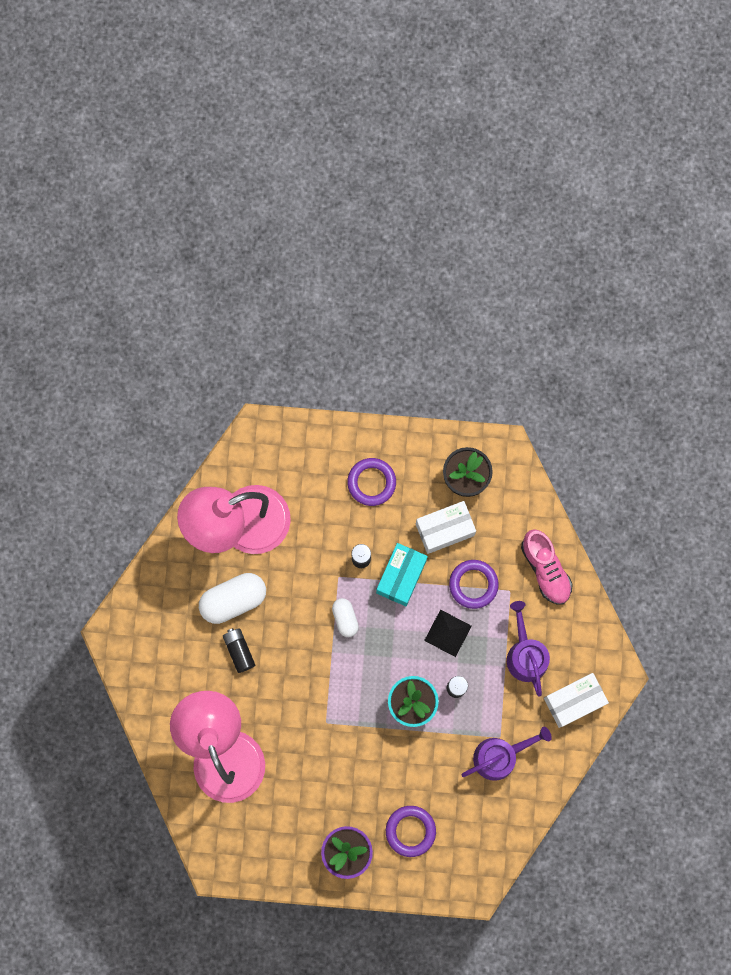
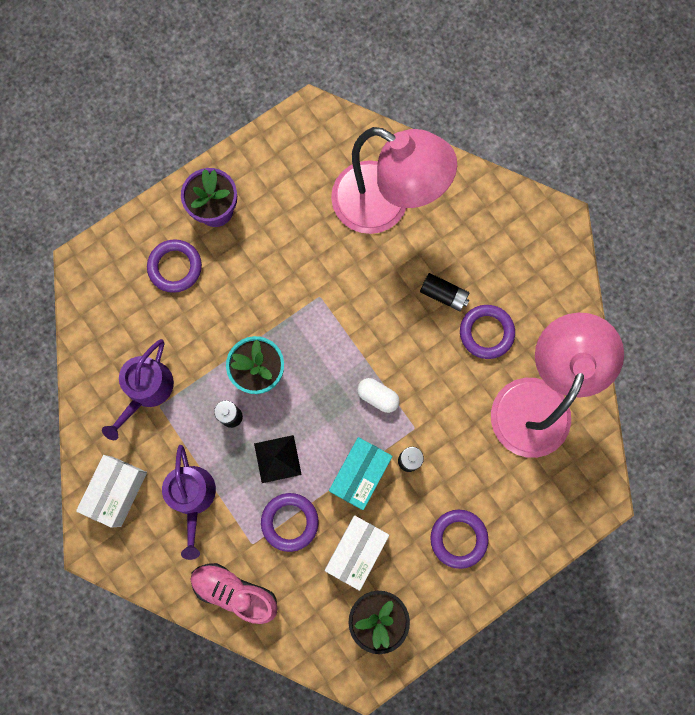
camera: 140 degrees right, 0 degrees up
(233, 600) = (486, 332): white capsule -> purple ring
(401, 576) = (360, 474): turquoise box -> turquoise box turned 45 degrees clockwise
(525, 654) = (192, 497): purple watering can -> purple watering can turned 45 degrees clockwise

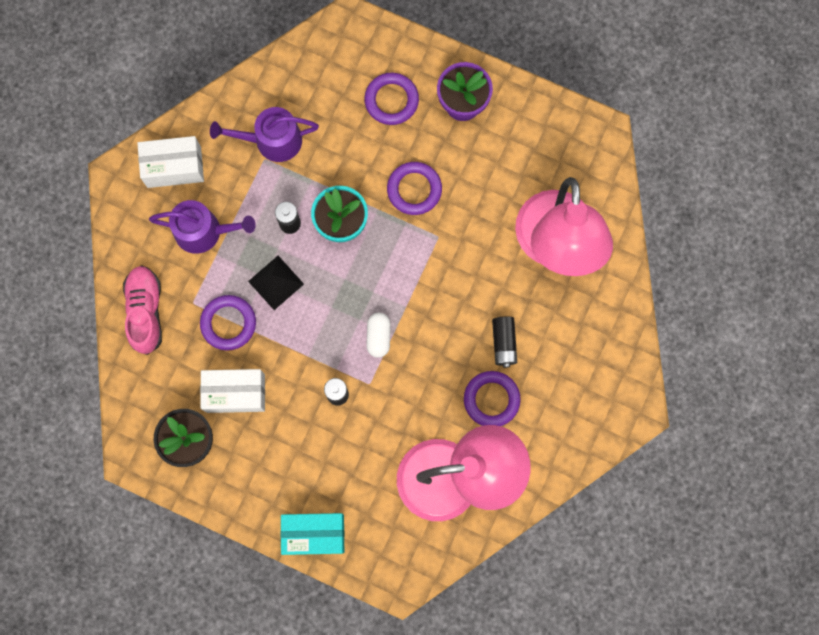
camera: 60 degrees right, 0 degrees up
(192, 497) = (204, 231): purple watering can -> purple watering can turned 135 degrees counterclockwise
(360, 474) = (302, 359): turquoise box -> turquoise box (314, 534)
(458, 538) = (294, 474): purple ring -> purple ring (414, 189)

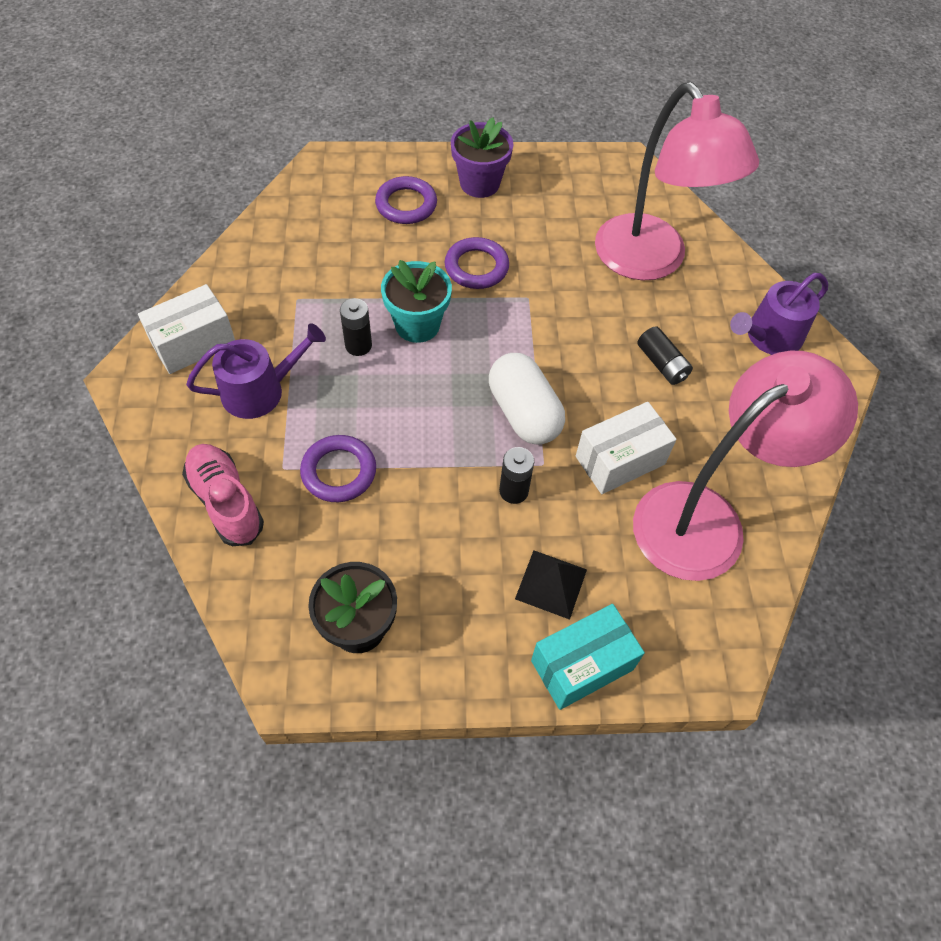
camera: 30 degrees left, 20 degrees down
(235, 393) = (388, 544): white box -> white box (620, 460)
(272, 140) = (296, 280): purple watering can -> purple watering can (769, 337)
(276, 282) = (374, 407): black pyramid -> black pyramid (551, 584)
(378, 336) = (524, 413): white capsule -> white capsule, size x1.77
(491, 399) = (687, 422): purple ring -> none

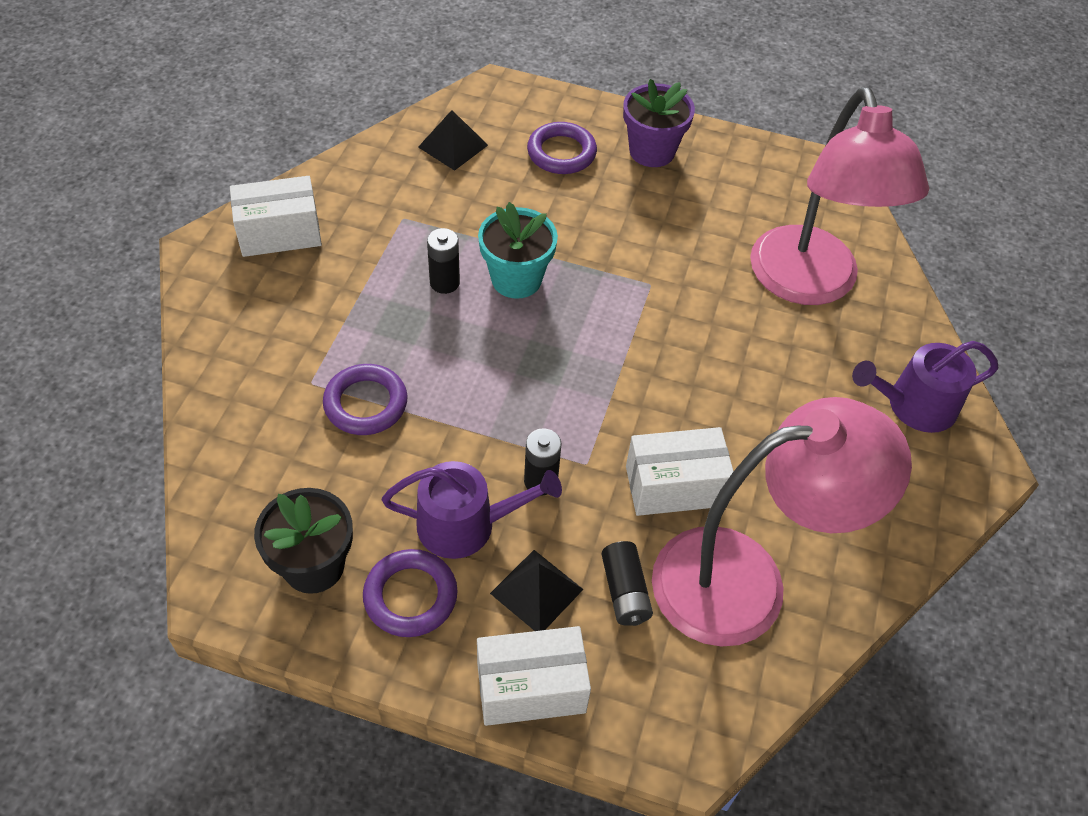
camera: 20 degrees right, 5 degrees down
(226, 502) = (240, 398): pink shoe -> none
(260, 391) = (324, 299): purple watering can -> purple watering can (466, 524)
(311, 223) = (453, 146): none -> black pyramid
(476, 267) = (608, 237): purple ring -> purple ring (410, 596)
(524, 413) = (590, 403): white capsule -> none
(582, 665) = (531, 687): turquoise box -> white box
(662, 364) = (771, 398): black battery -> black battery (625, 591)

